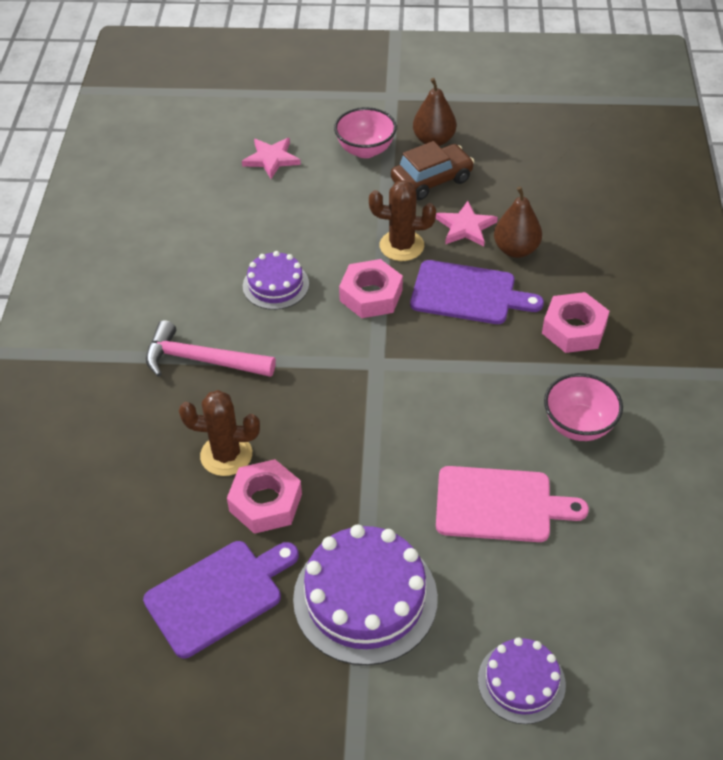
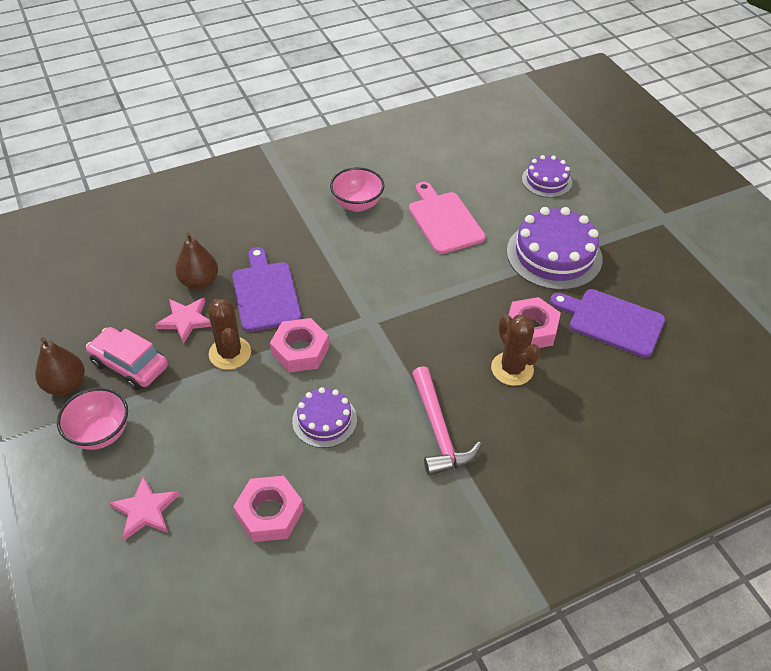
camera: 120 degrees left, 0 degrees up
(431, 180) = (129, 365): brown car -> pink car
(574, 329) = (271, 228): pink nut -> pink nut (269, 513)

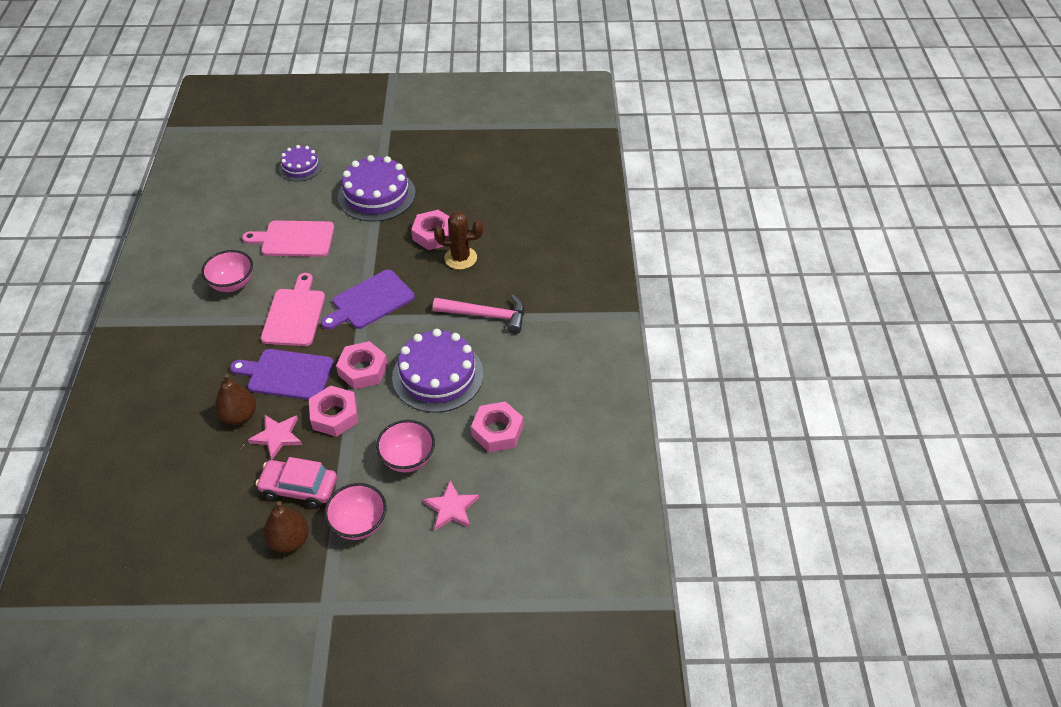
camera: 65 degrees left, 0 degrees up
(129, 365) = (299, 488): pink car -> pink car turned 45 degrees clockwise
(198, 441) = (408, 459): none -> pink bowl
(230, 353) = (334, 415): brown cactus -> pink nut
(324, 420) = (437, 375): purple cake -> purple cake, size x1.74
(345, 265) = (294, 314): none -> pink cutting board
(612, 321) = (455, 193): purple cutting board -> purple cutting board (370, 301)

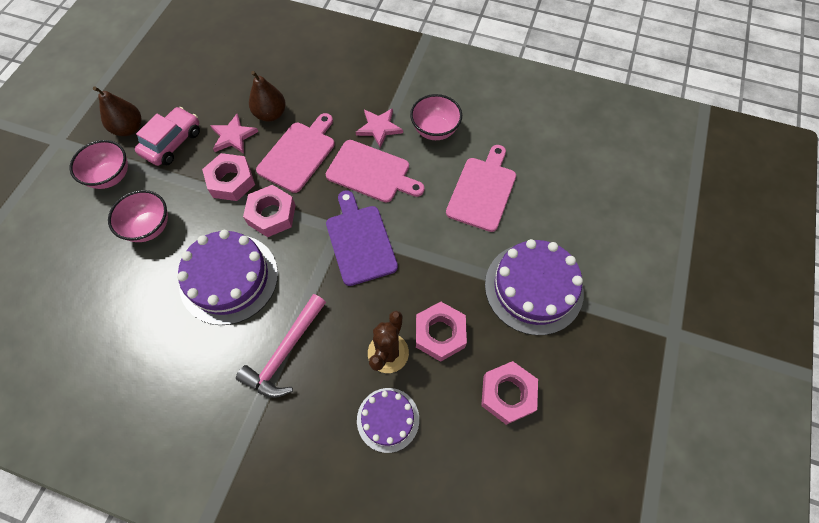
camera: 110 degrees right, 15 degrees up
(287, 374) = (298, 154): purple cutting board -> pink cutting board
(300, 167) = (608, 218): purple cake -> purple cake (388, 419)
(451, 508) = (78, 248): pink star -> pink star (379, 128)
(497, 431) = (130, 313): pink nut -> pink nut (507, 394)

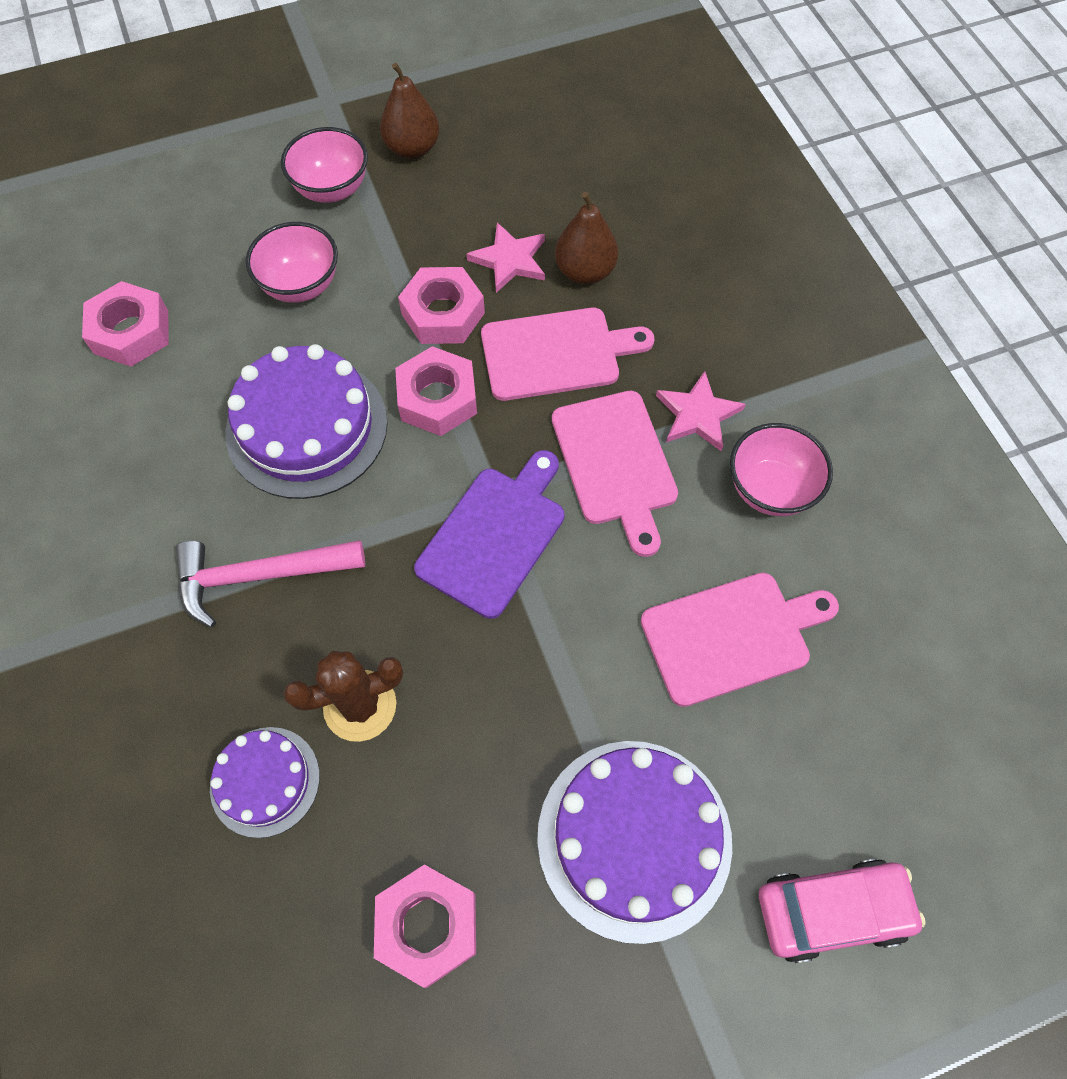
camera: 50 degrees right, 0 degrees up
(172, 142) = (436, 206): pink car -> pink car (832, 910)
(440, 333) = (444, 754): pink nut -> pink nut (131, 332)

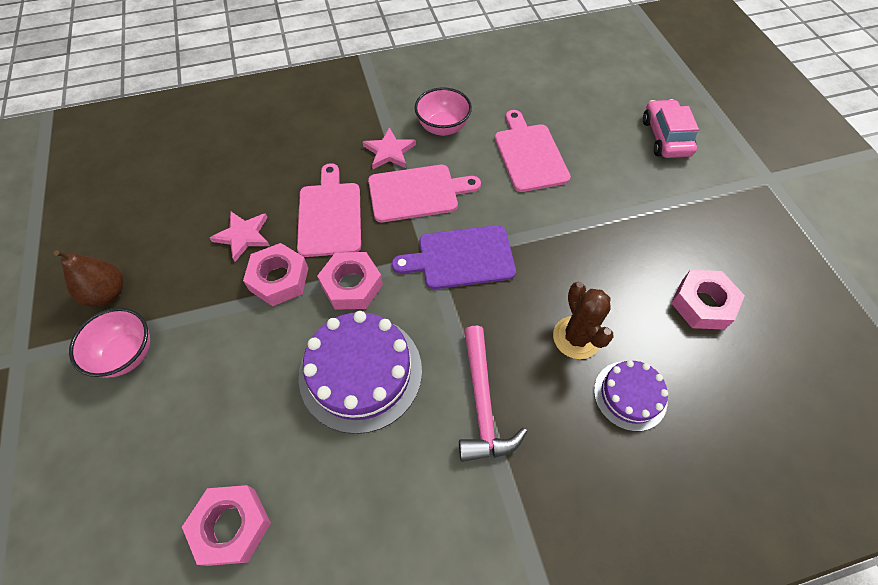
camera: 85 degrees left, 5 degrees down
(301, 285) = (223, 378): pink bowl -> none
(494, 536) = (461, 258): purple cutting board -> purple cutting board turned 45 degrees counterclockwise
(585, 271) = (267, 195): brown pear -> none
(634, 838) = (641, 207): purple cake -> none

